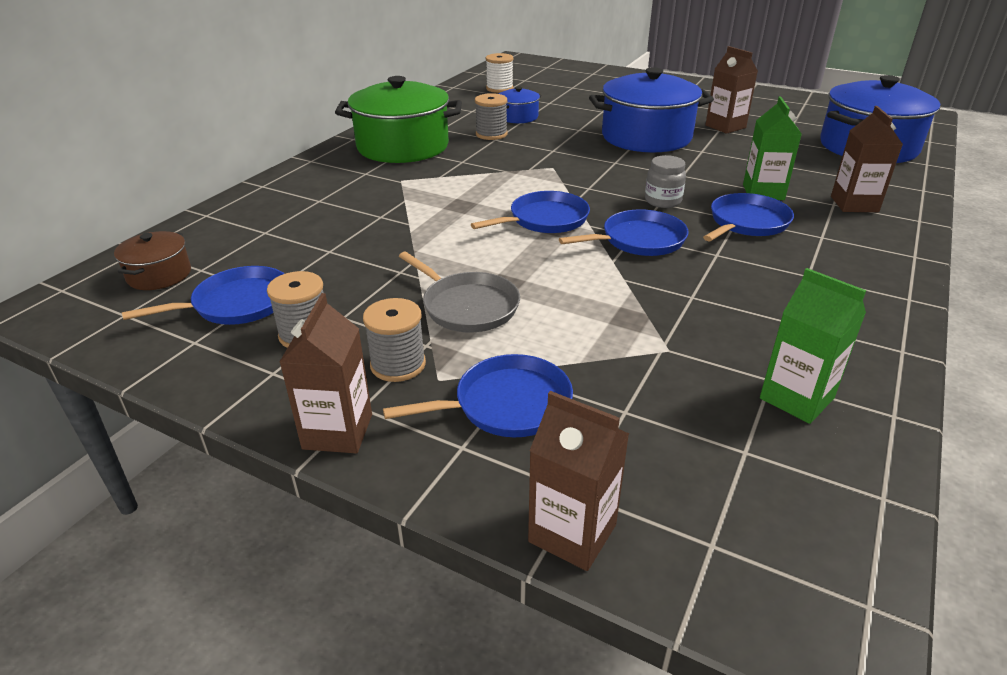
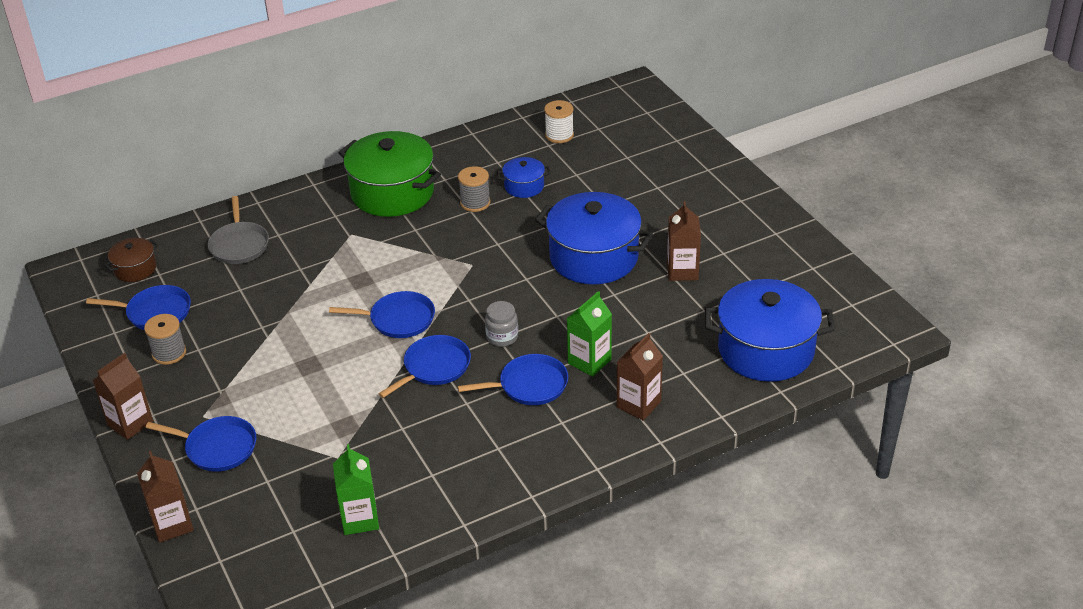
camera: 35 degrees right, 5 degrees up
(398, 364) = (193, 397): grey spool -> none
(467, 306) = (269, 373): grey pan -> grey pan (239, 245)
(639, 240) = (434, 367): blue pan -> blue pan turned 60 degrees counterclockwise

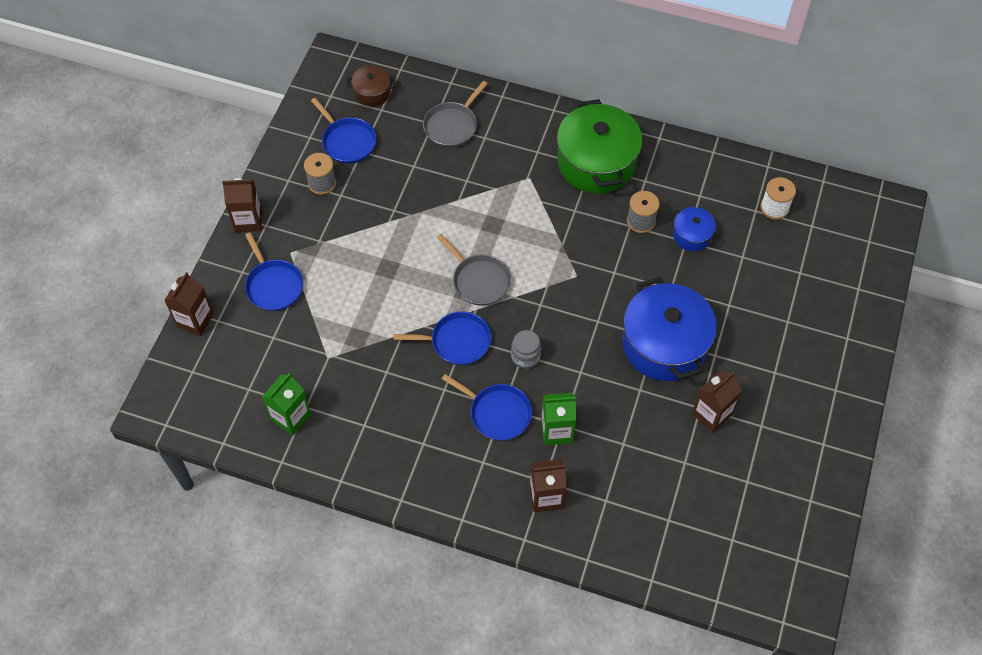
camera: 45 degrees right, 20 degrees up
(399, 319) = (479, 280): blue pan -> grey pan
(766, 350) = (685, 537): blue pot -> none

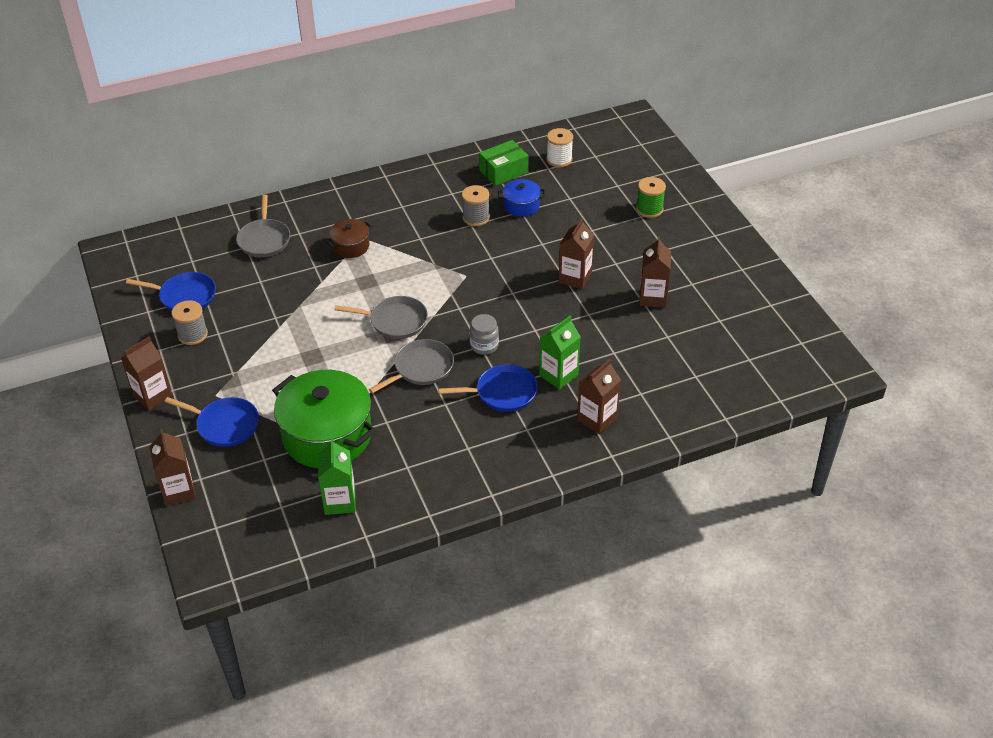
camera: 40 degrees left, 15 degrees down
(372, 92) = (172, 254): brown pot -> brown pot (351, 246)
(457, 341) = (421, 368): blue pan -> grey pan
(596, 163) = (404, 202): green pot -> green pot (327, 436)
(664, 344) = (575, 278): blue pot -> brown carton
(712, 187) = (503, 171): none -> green box
(803, 319) = (649, 209): none -> green spool

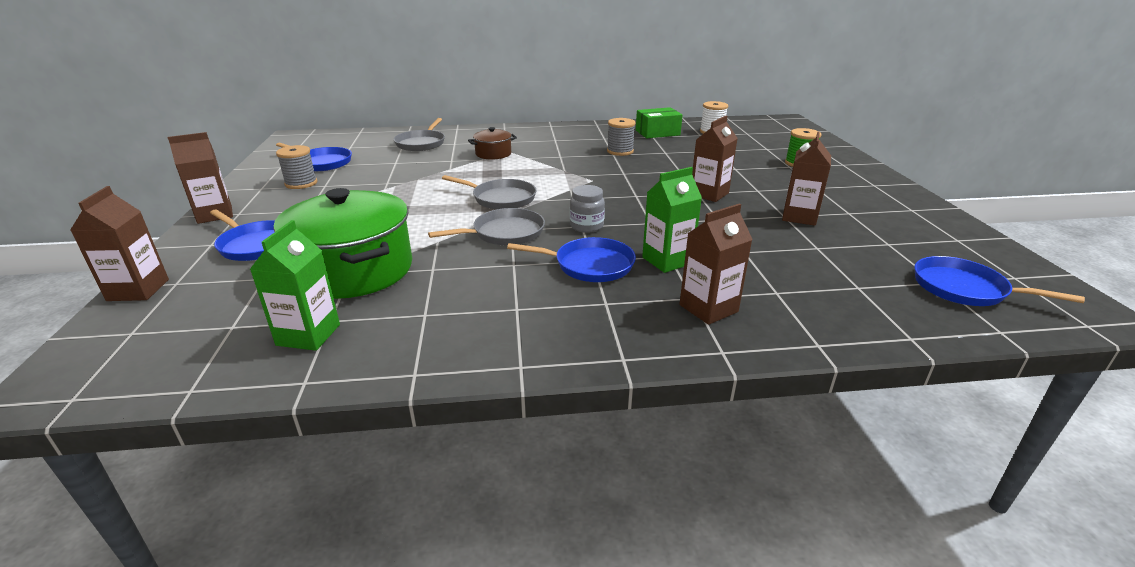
camera: 15 degrees right, 15 degrees down
(521, 206) = (667, 149): blue pot -> none
(765, 362) = (964, 289): none -> blue pan

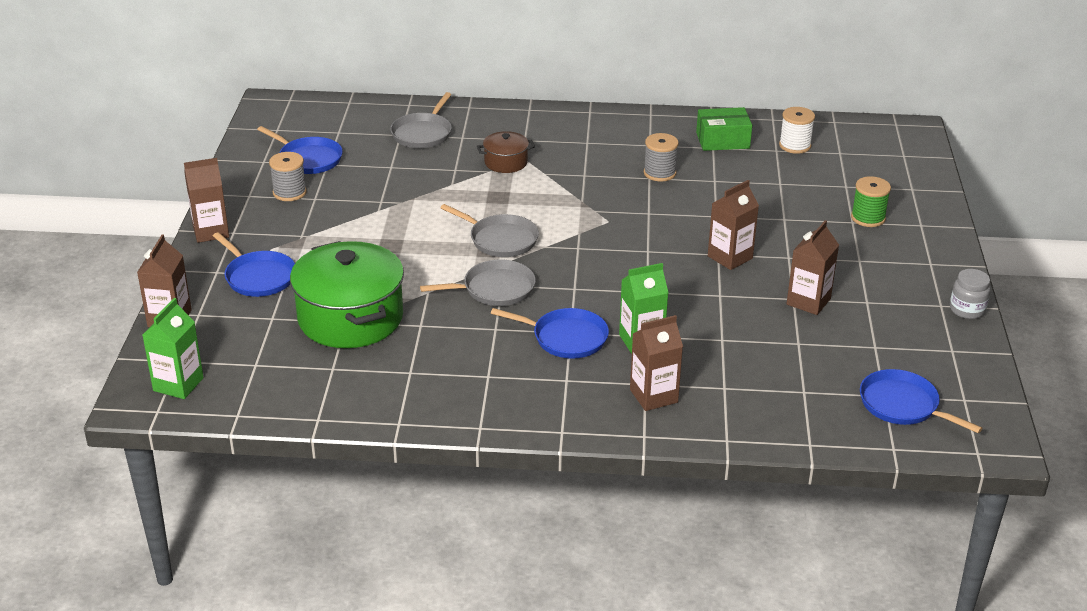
camera: 10 degrees right, 5 degrees up
(308, 335) = (317, 380): green carton -> green carton (178, 384)
(586, 226) = (579, 289): grey jar -> grey jar (967, 310)

